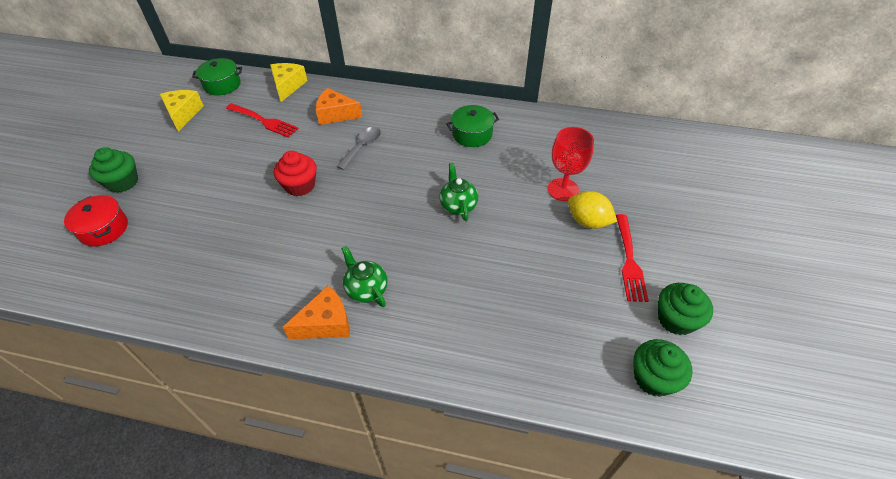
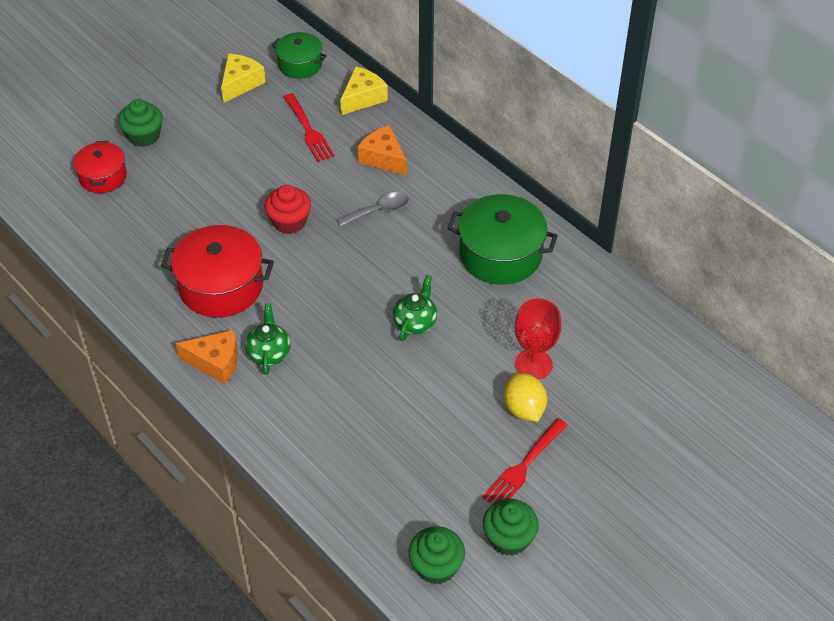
camera: 35 degrees right, 0 degrees up
(281, 260) = (221, 286): none -> red pot
(472, 134) = (500, 254): green pot -> green pot, size x1.66

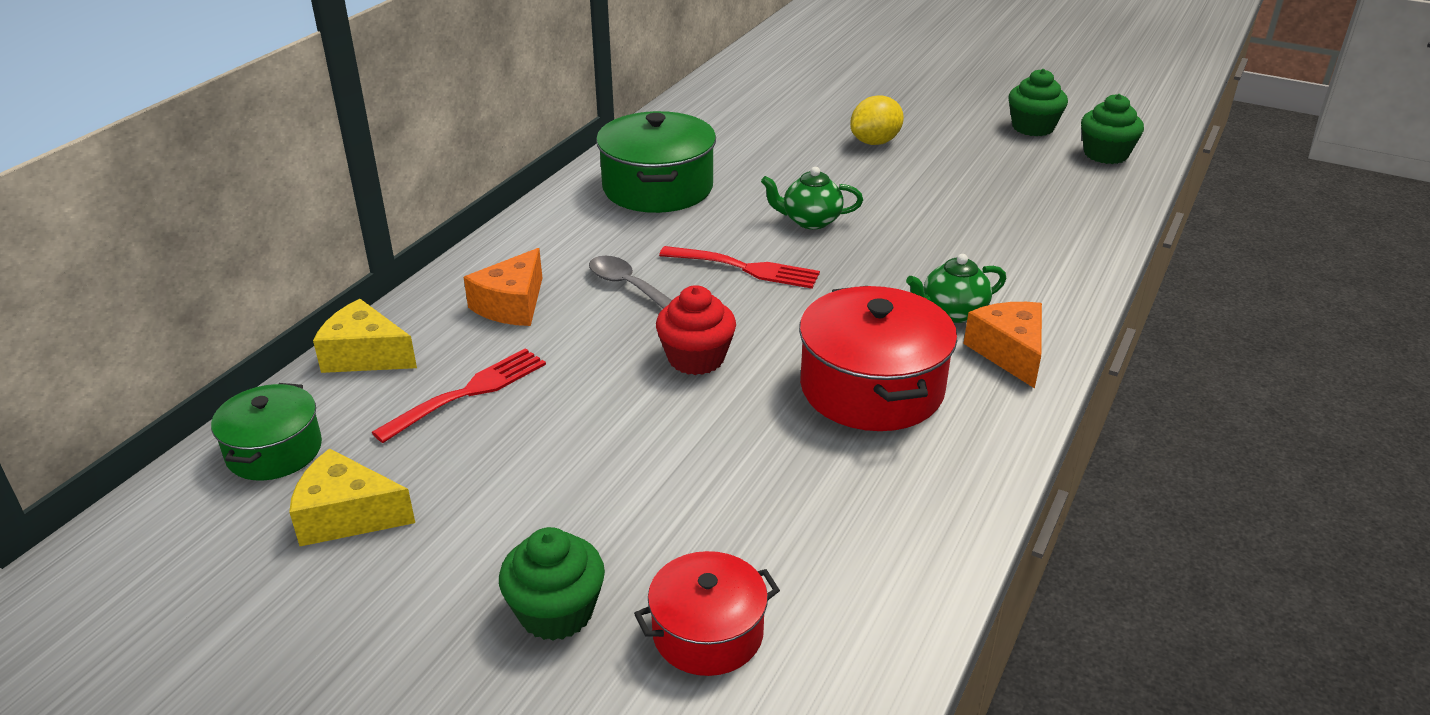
camera: 110 degrees left, 15 degrees down
(523, 466) = (945, 132): red fork -> red fork (745, 268)
(533, 364) = (811, 146): red goblet -> none

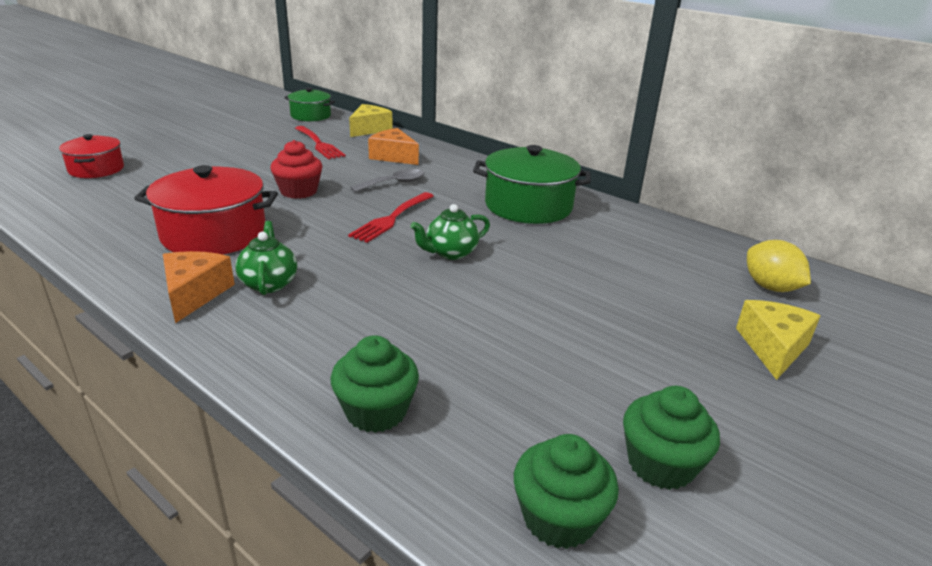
camera: 100 degrees right, 5 degrees down
(347, 516) = (254, 123): yellow cheese -> yellow cheese (773, 348)
(556, 612) = (151, 148): green cupcake -> green cupcake (376, 411)
(810, 221) = (450, 253): green teapot -> green teapot turned 135 degrees counterclockwise
(875, 142) = (609, 317): yellow lemon -> yellow lemon (770, 287)
(1009, 352) = (194, 294): orange cheese -> orange cheese turned 90 degrees counterclockwise

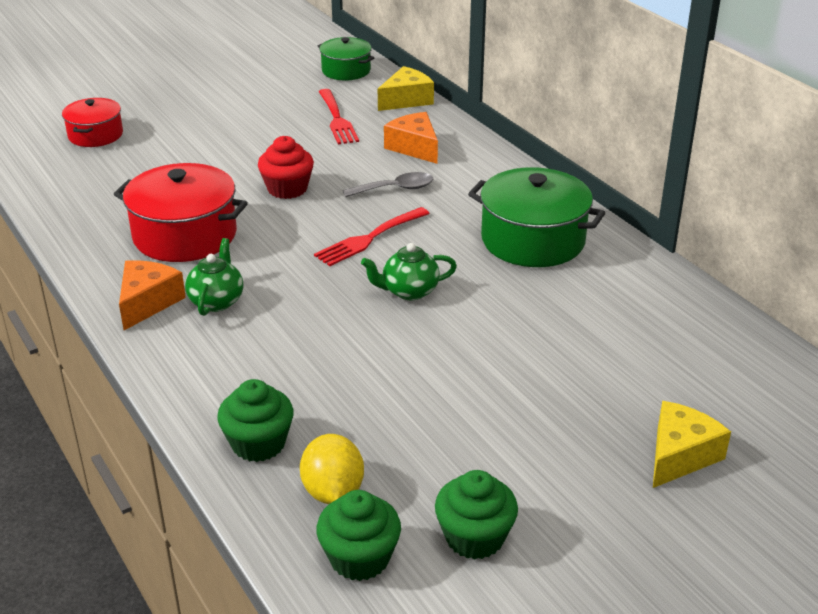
camera: 20 degrees right, 5 degrees up
(770, 287) = (741, 388): yellow lemon -> yellow lemon (333, 492)

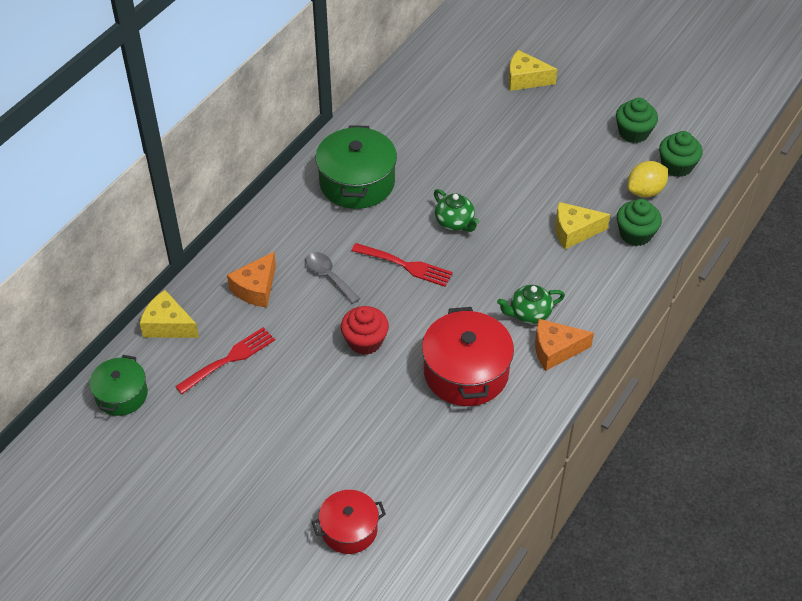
camera: 115 degrees left, 15 degrees up
(313, 385) = (574, 231): none -> yellow cheese

